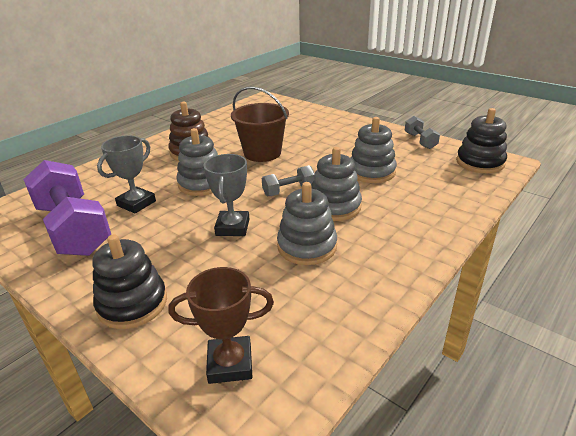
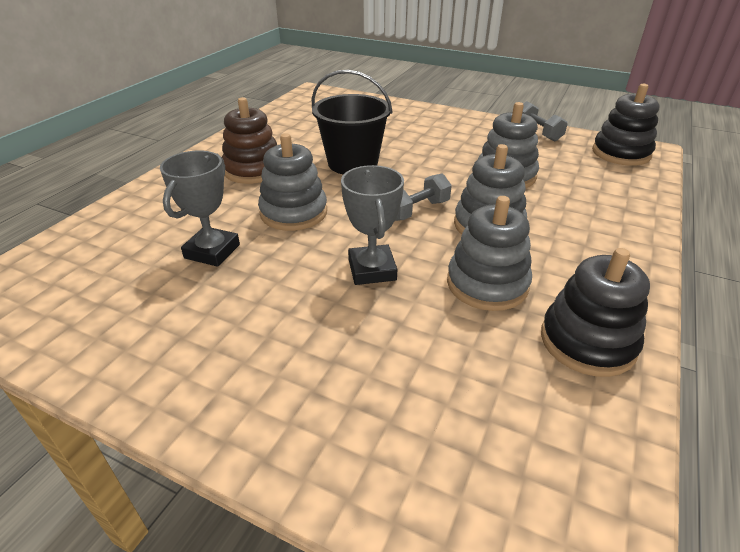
camera: 15 degrees left, 5 degrees up
(73, 229) = (132, 302): purple dumbbell -> none
(132, 304) = (289, 409): black stacking toy -> black stacking toy (587, 342)
(230, 363) = (488, 478): brown trophy -> none
(262, 153) = (353, 163): brown bucket -> black bucket

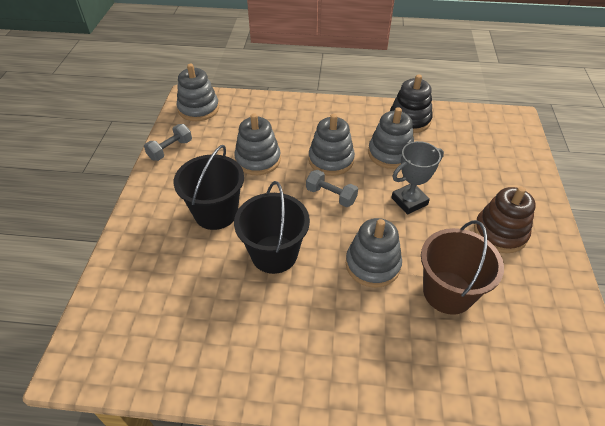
camera: 110 degrees left, 10 degrees up
(212, 251) = (448, 292): grey trophy -> brown bucket
(253, 170) = (319, 328): brown stacking toy -> brown stacking toy (500, 233)
(427, 144) = (216, 213): none -> black bucket
(621, 153) = (198, 109): black stacking toy -> grey stacking toy

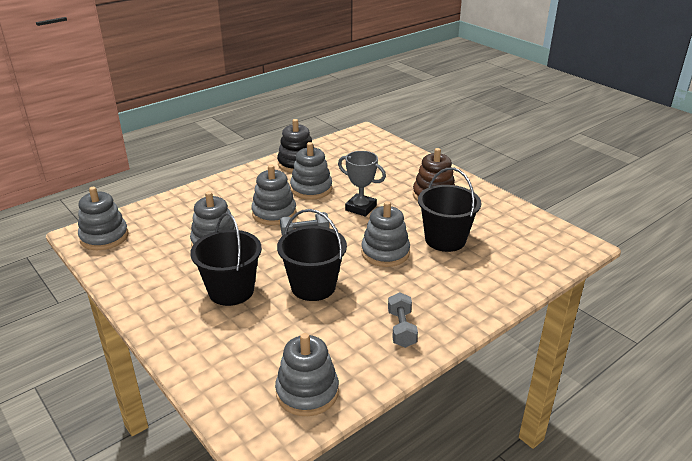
camera: 45 degrees left, 15 degrees down
(152, 350) = (307, 392): none -> grey stacking toy
(170, 150) = (122, 276): grey dumbbell -> grey dumbbell (401, 329)
(409, 201) = (360, 208): grey trophy -> grey trophy turned 75 degrees counterclockwise
(448, 292) = (445, 239): brown bucket -> black bucket

